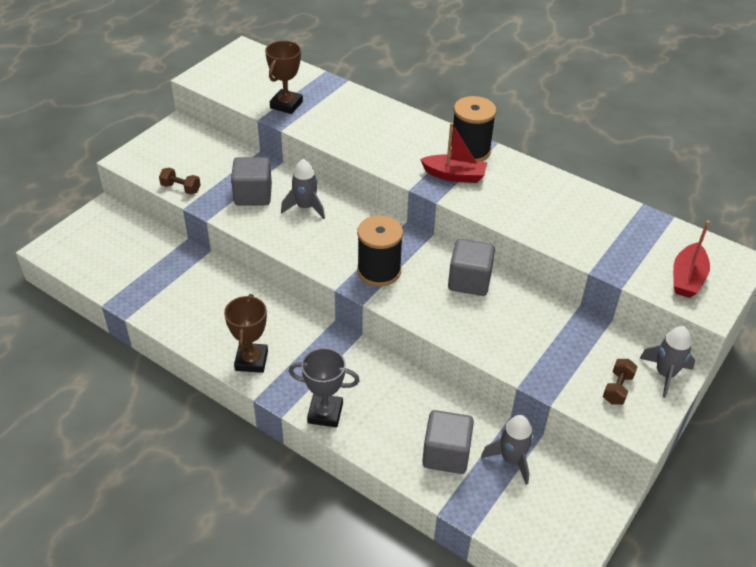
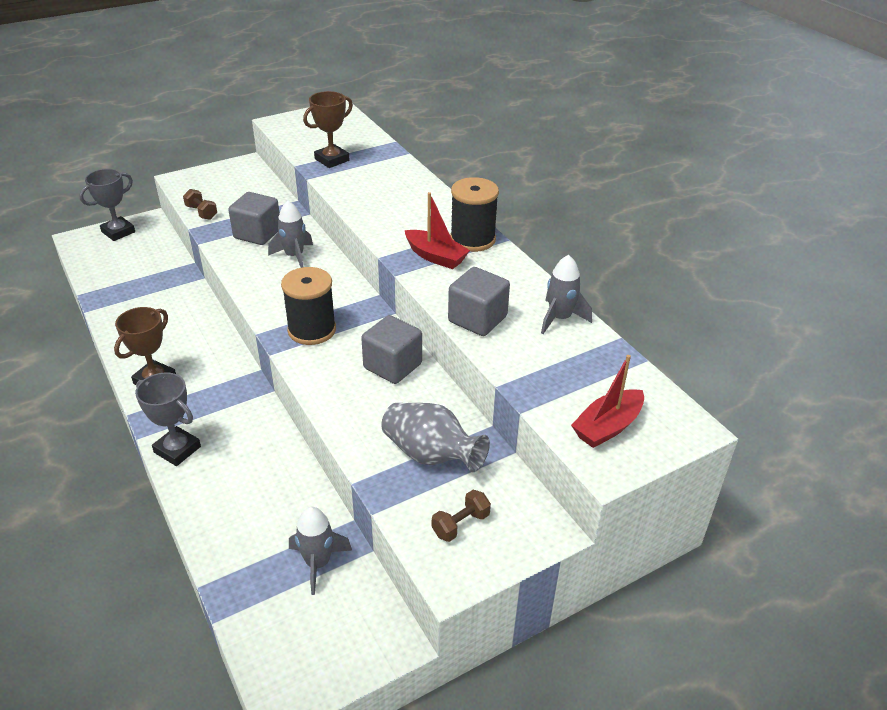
camera: 25 degrees right, 5 degrees down
(84, 229) = (118, 232): none -> grey trophy
(446, 454) = (256, 531): grey cube -> grey cube (477, 319)
(556, 343) = (431, 455): none -> grey vase
(665, 374) = (529, 529): grey rocket -> grey rocket (560, 318)

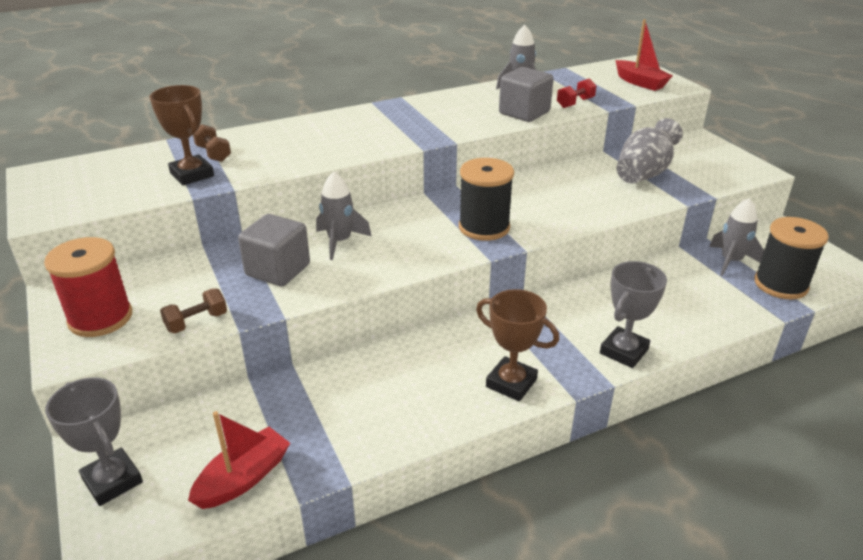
camera: 85 degrees left, 5 degrees down
(214, 181) = (100, 318): none -> red spool
(392, 366) = (537, 187): grey cube -> none
(435, 257) = (426, 125): red boat -> red boat (243, 478)
(460, 524) = (709, 165): brown dumbbell -> brown dumbbell (213, 154)
(472, 239) = (398, 109): black spool -> black spool (780, 284)
(515, 360) = (575, 103): none -> red dumbbell

